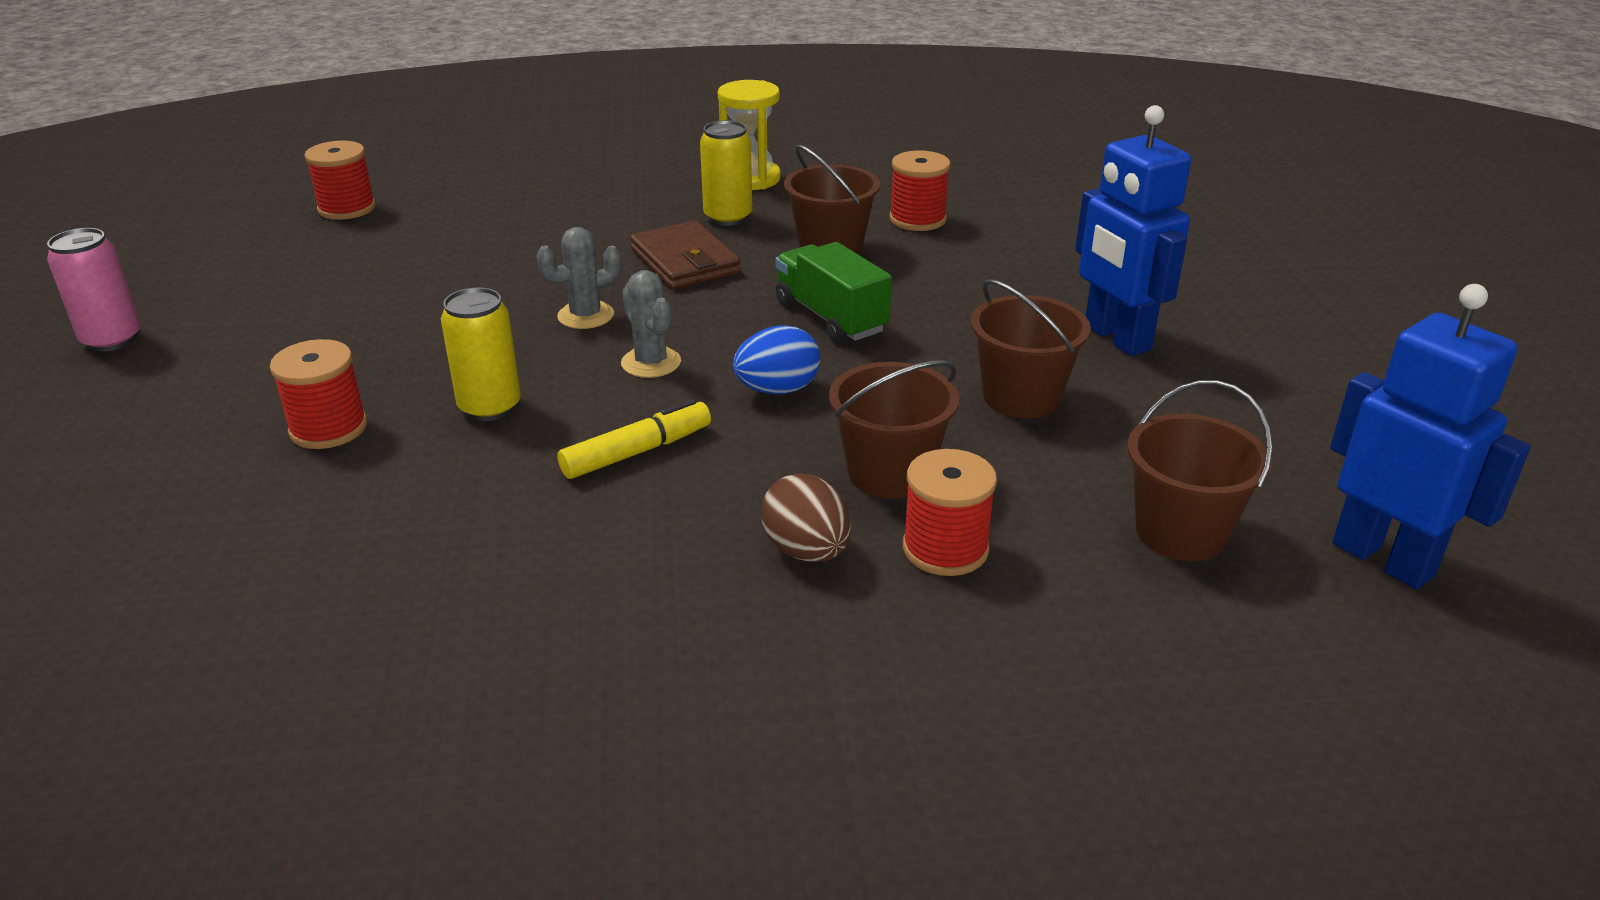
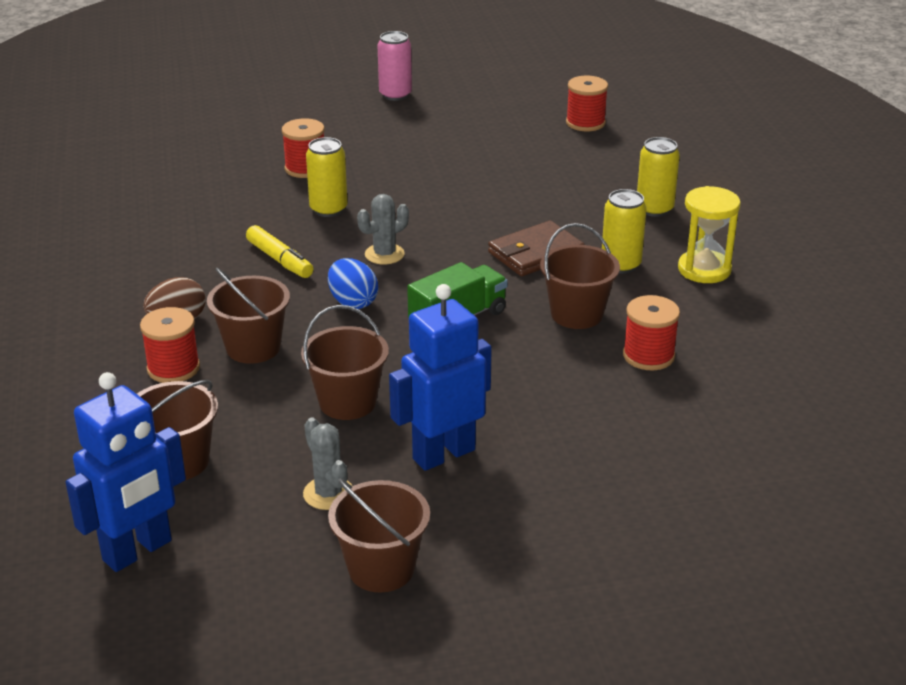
camera: 85 degrees right, 0 degrees up
(585, 316) = (445, 225): grey cactus -> grey cactus (328, 493)
(605, 190) = (654, 209): none -> yellow can
(1330, 381) = (381, 568): none -> brown bucket

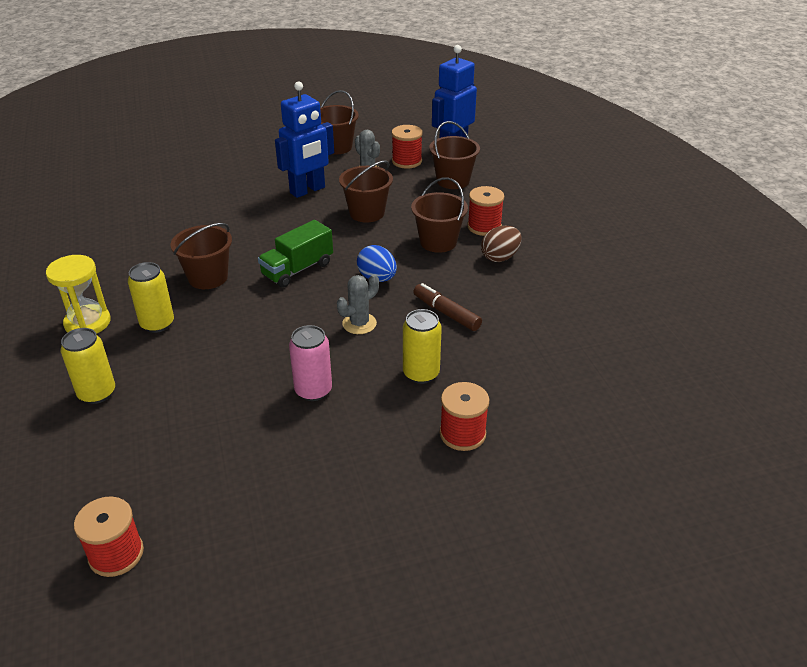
camera: 175 degrees right, 5 degrees up
(280, 260) = (446, 313): yellow marker -> brown marker
(395, 95) = (383, 614): pink can -> pink can (313, 390)
(536, 253) = (228, 332): brown wallet -> none
(648, 356) = (167, 250): red spool -> red spool (407, 161)

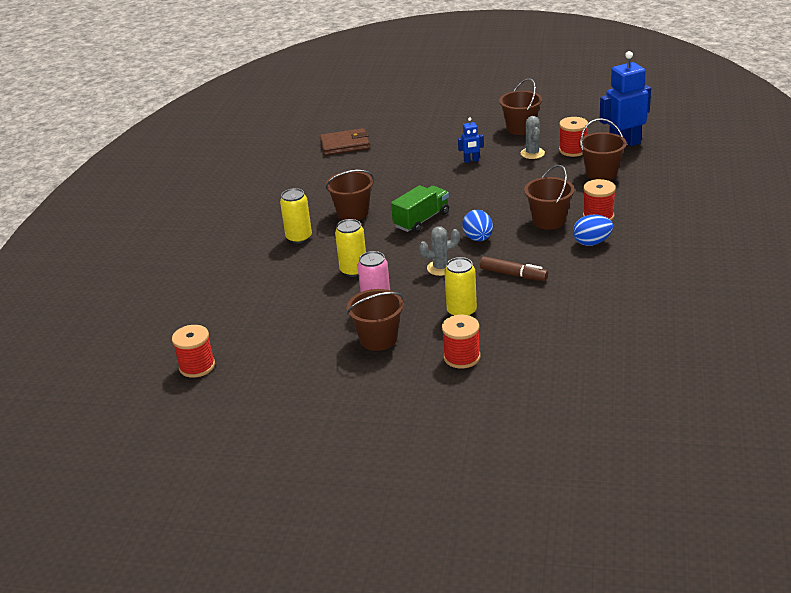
camera: 30 degrees right, 5 degrees down
(87, 323) = (254, 227): yellow hourglass -> none
(97, 393) = (236, 273): yellow can -> yellow can (353, 270)
(146, 196) = (345, 145): none -> brown wallet
(297, 269) = (421, 220): green truck -> green truck turned 150 degrees clockwise
(307, 190) = (471, 161): blue robot -> blue robot, size x0.48
(367, 213) = (507, 187): brown bucket -> brown bucket (378, 339)
(446, 313) = (513, 275): brown marker -> brown marker turned 135 degrees clockwise
(500, 257) = (592, 242): brown egg -> blue egg

